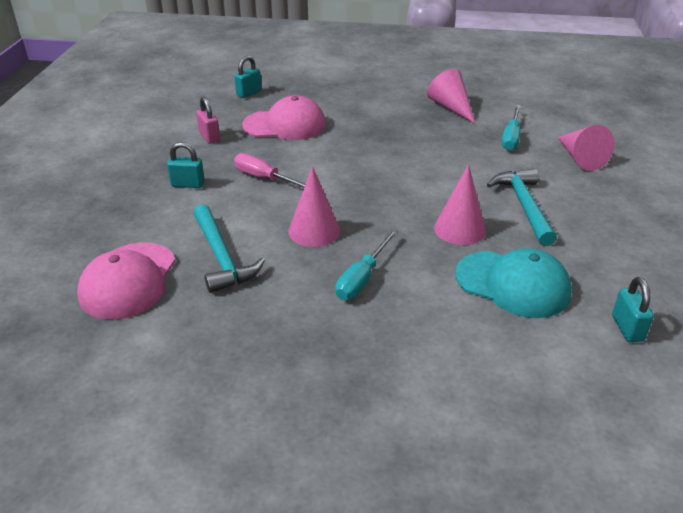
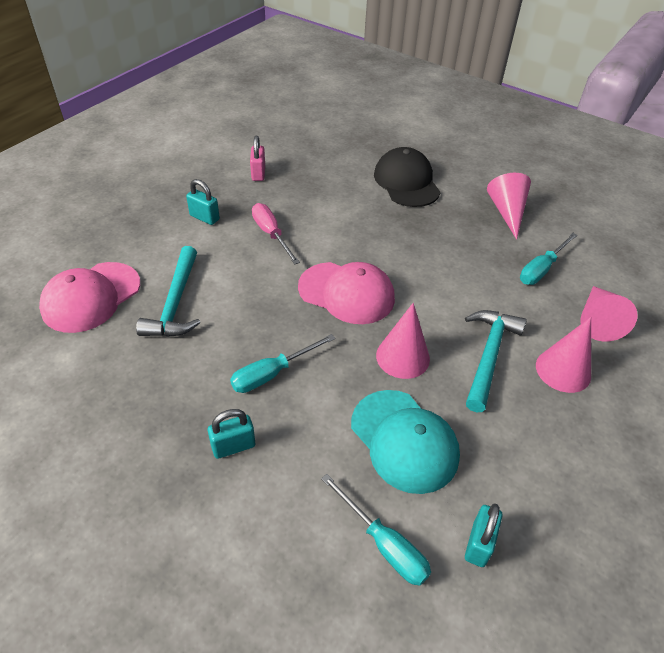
camera: 25 degrees right, 10 degrees up
(249, 93) = (327, 136): turquoise padlock -> turquoise padlock (233, 446)
(285, 125) = (332, 181): pink cap -> pink cap (346, 293)
(314, 231) = (270, 306): pink cone -> pink cone (563, 370)
(351, 108) = (406, 182): none -> black cap
(560, 358) = (383, 544): none -> turquoise screwdriver

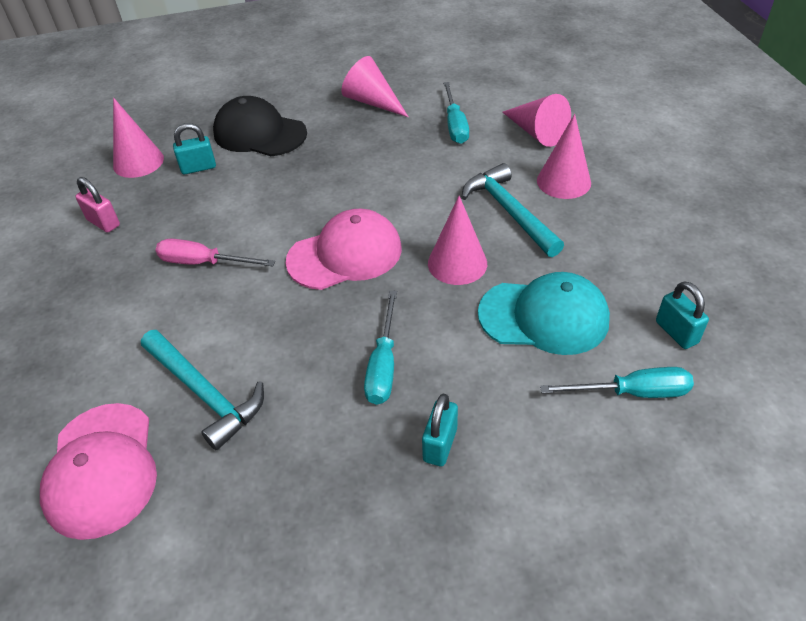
camera: 45 degrees left, 0 degrees up
(204, 217) = (109, 301): turquoise padlock -> turquoise padlock (198, 168)
(320, 152) = (138, 162): none -> pink cone

